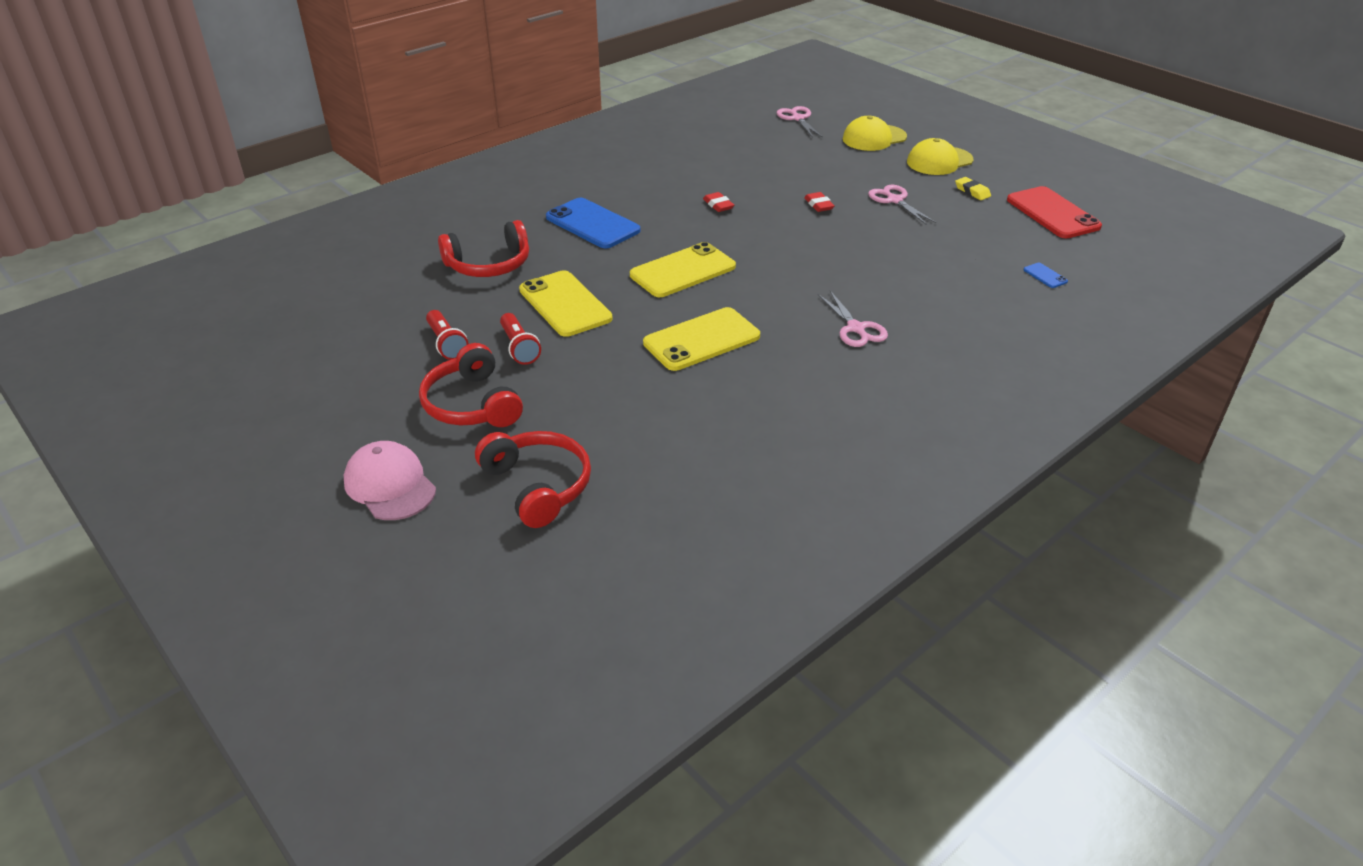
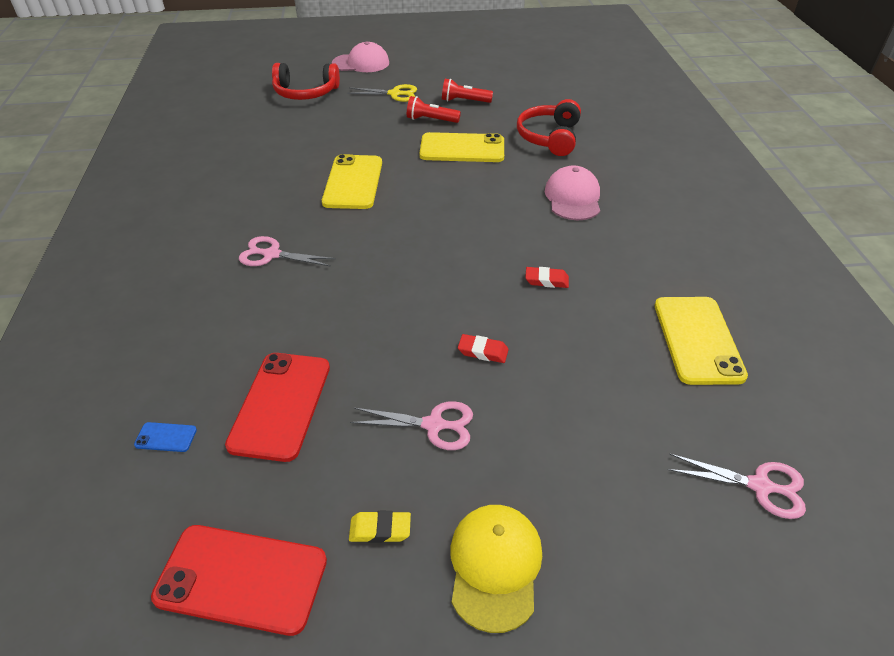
camera: 125 degrees right, 5 degrees up
(472, 404) = (395, 94): red headphones -> yellow scissors
(592, 224) = (573, 198): blue phone -> pink cap
(683, 271) = (449, 211): yellow phone -> yellow phone (697, 340)
(874, 138) = (631, 538): yellow cap -> none
(963, 250) = (281, 405): none -> red phone

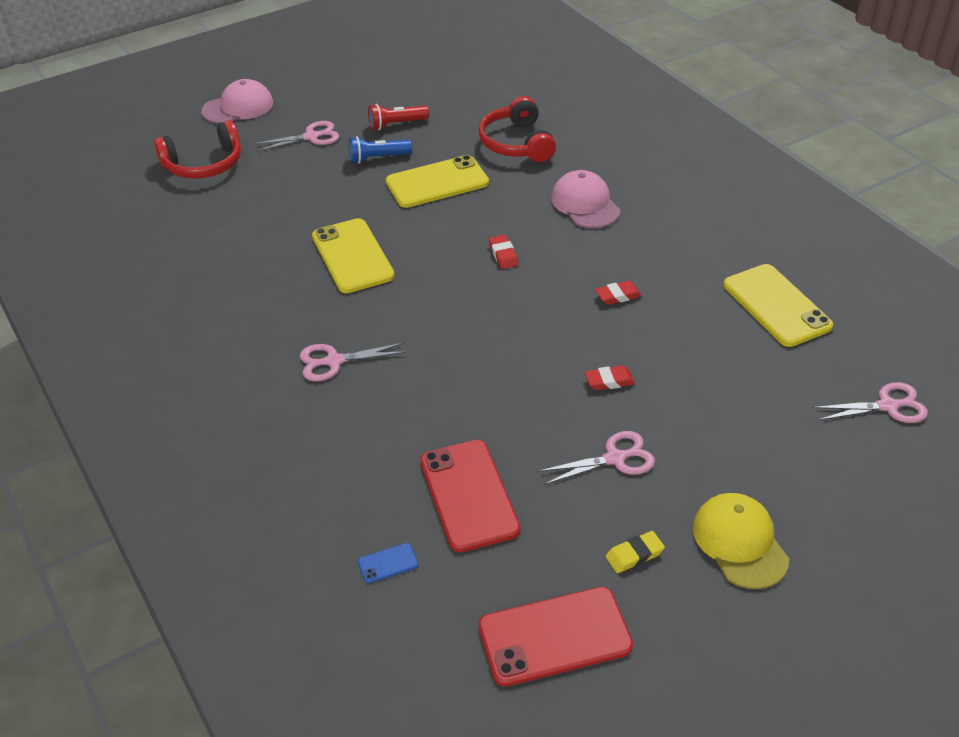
camera: 25 degrees left, 0 degrees up
(395, 94) = (311, 137): yellow scissors -> pink scissors
(431, 120) = (377, 158): red flashlight -> blue flashlight
(472, 216) = (503, 255): none -> red eraser

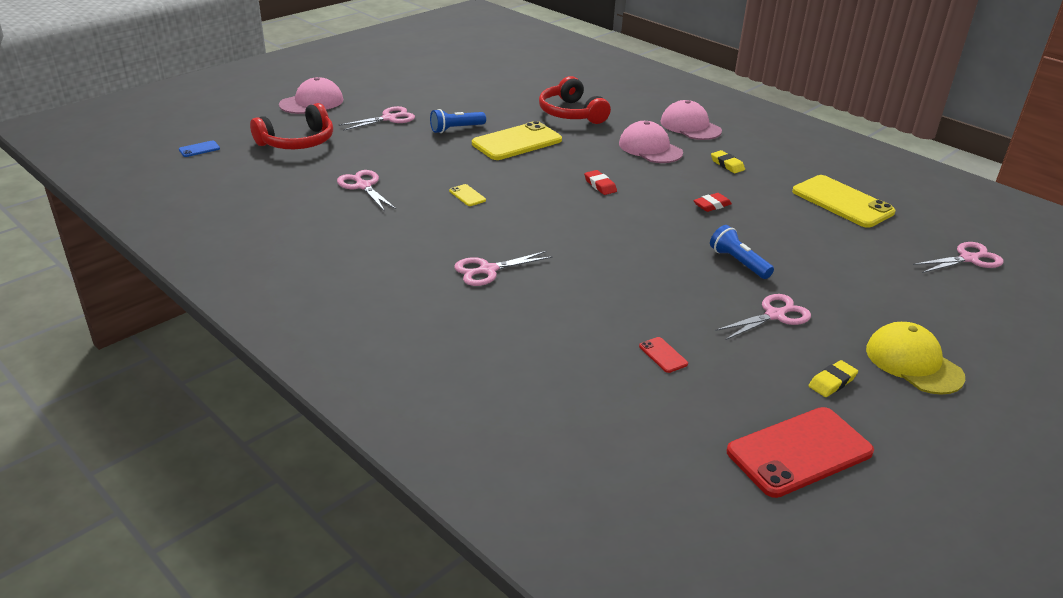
camera: 15 degrees left, 10 degrees down
(249, 233) = (363, 186): none -> pink scissors
(352, 256) = (467, 195): yellow phone -> yellow phone, size x0.41
(388, 563) = (616, 415): blue phone -> blue phone (199, 149)
(396, 124) = (461, 107): red flashlight -> none
(469, 495) = (663, 355): red phone -> red phone, size x0.41
(609, 381) = (738, 262): red eraser -> blue flashlight
(648, 173) = (690, 126): none -> pink cap
(665, 236) = (727, 165): none -> yellow eraser

